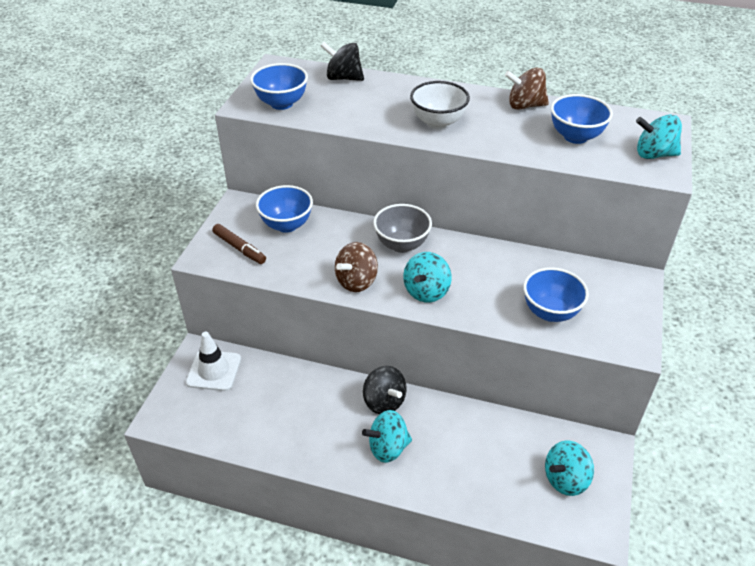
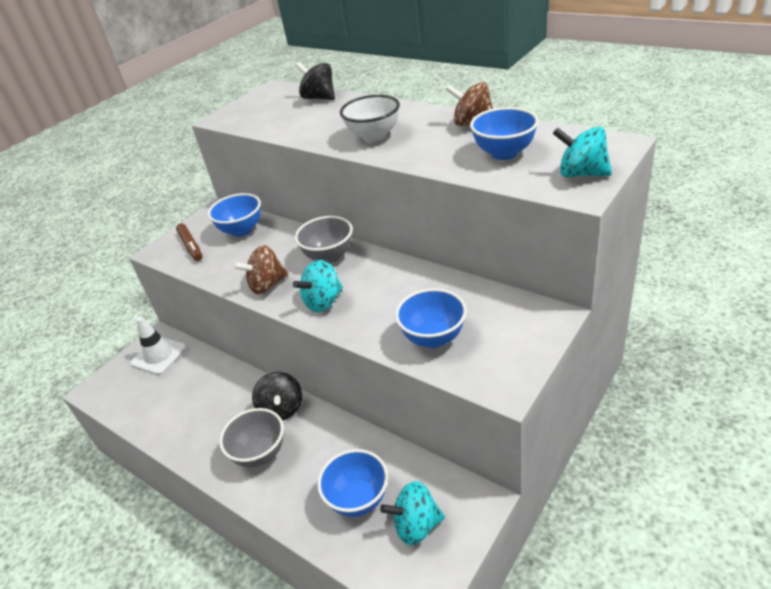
camera: 25 degrees right, 5 degrees down
(281, 103) = (250, 117): blue bowl -> blue bowl (358, 499)
(388, 448) = (260, 453): turquoise spinning top -> grey bowl

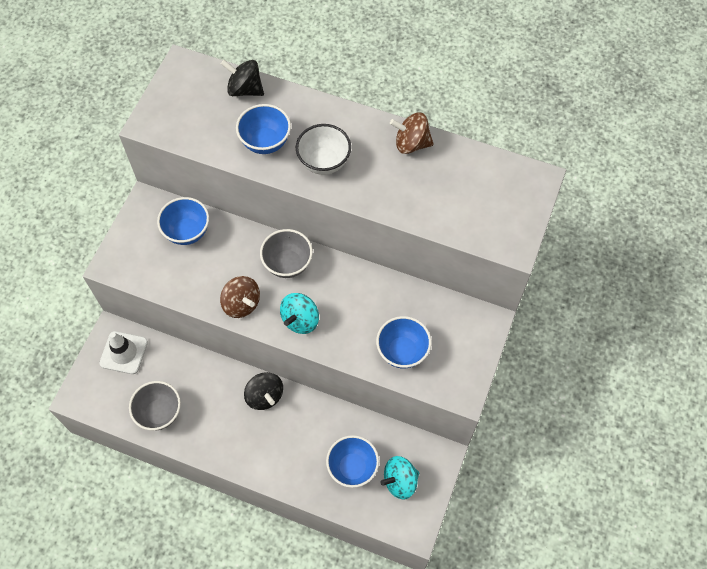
camera: 20 degrees left, 25 degrees up
(191, 246) = (143, 257): brown marker -> none
(260, 453) = (261, 440): grey bowl -> grey bowl (159, 413)
(267, 285) = (241, 304): brown spinning top -> brown spinning top turned 90 degrees counterclockwise
(504, 153) = (447, 192): blue bowl -> blue bowl (265, 142)
(581, 174) = (512, 221): turquoise spinning top -> none

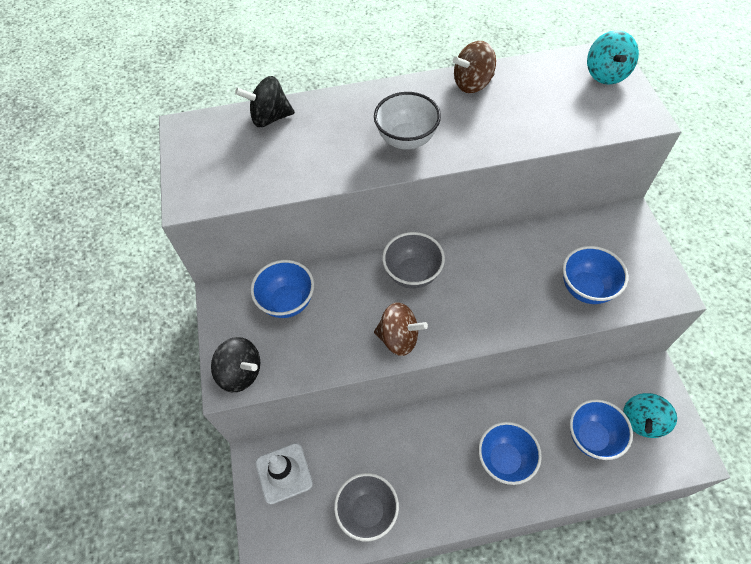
camera: 30 degrees left, 5 degrees down
(265, 142) = (332, 152): blue bowl -> blue bowl (504, 460)
(265, 396) = (457, 423): black spinning top -> black spinning top (241, 372)
(300, 320) = (469, 318): turquoise spinning top -> turquoise spinning top (605, 74)

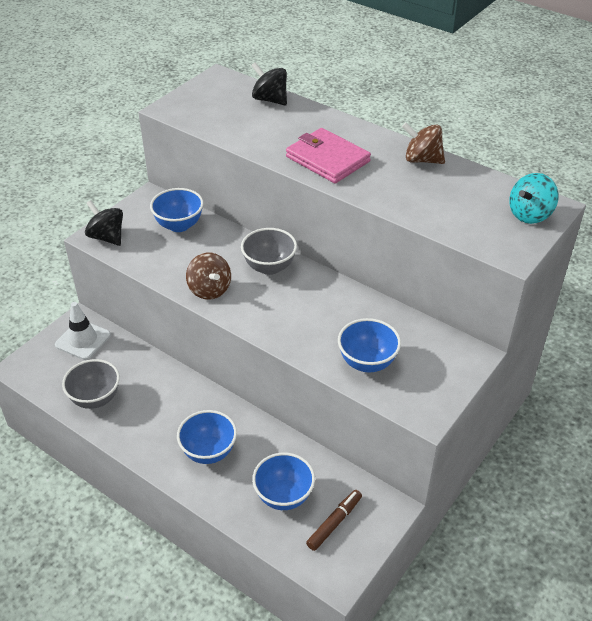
camera: 45 degrees right, 15 degrees down
(241, 372) = (107, 237): black spinning top -> black spinning top turned 150 degrees clockwise
(406, 140) = (327, 159): white bowl -> pink wallet
(642, 421) = (334, 523): turquoise spinning top -> brown marker

